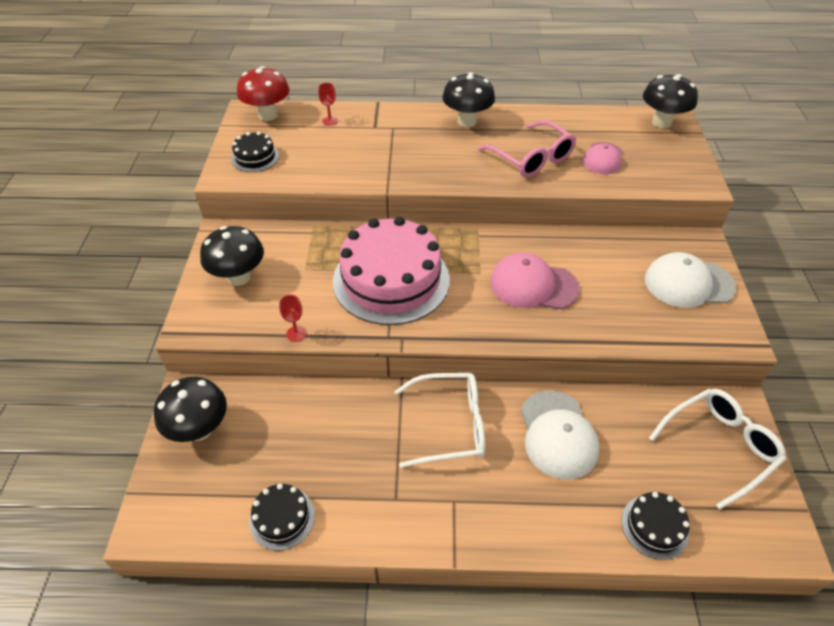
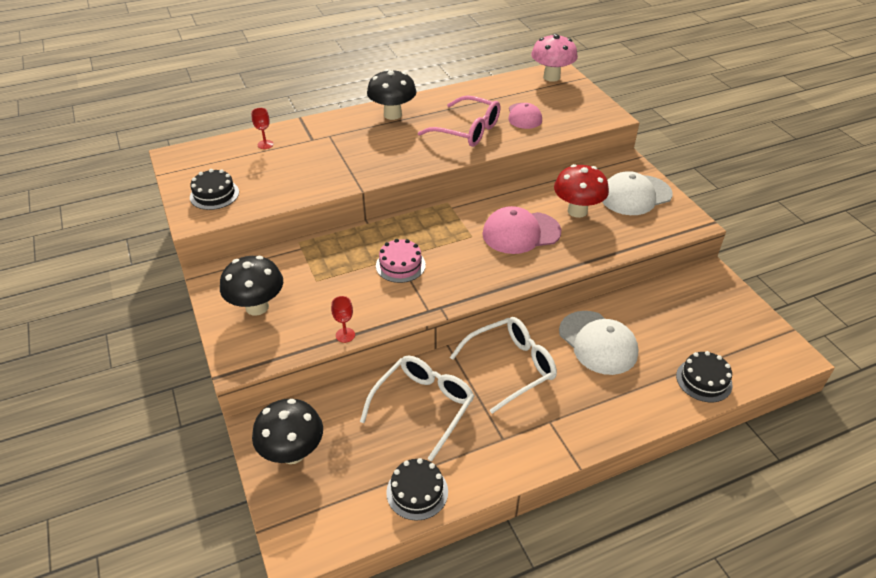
camera: 25 degrees left, 5 degrees down
(268, 115) = (199, 154): red mushroom -> red mushroom (577, 211)
(391, 280) = (400, 265): pink cake -> pink cake, size x0.45
(661, 122) = (551, 77): black mushroom -> pink mushroom
(719, 446) = (715, 308): white glasses -> white glasses (423, 406)

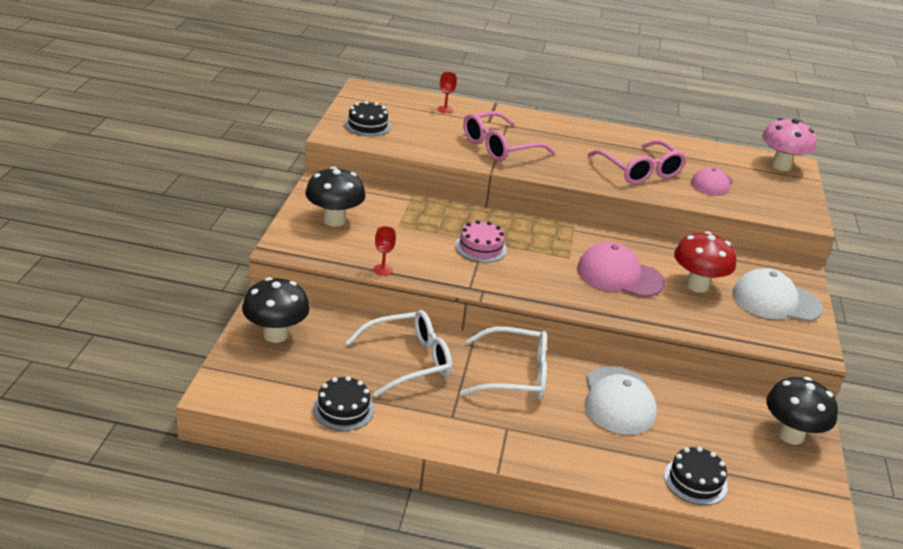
camera: 30 degrees right, 10 degrees down
(344, 161) = (499, 147): none -> pink glasses
(392, 114) = (582, 132): black mushroom -> black mushroom (791, 435)

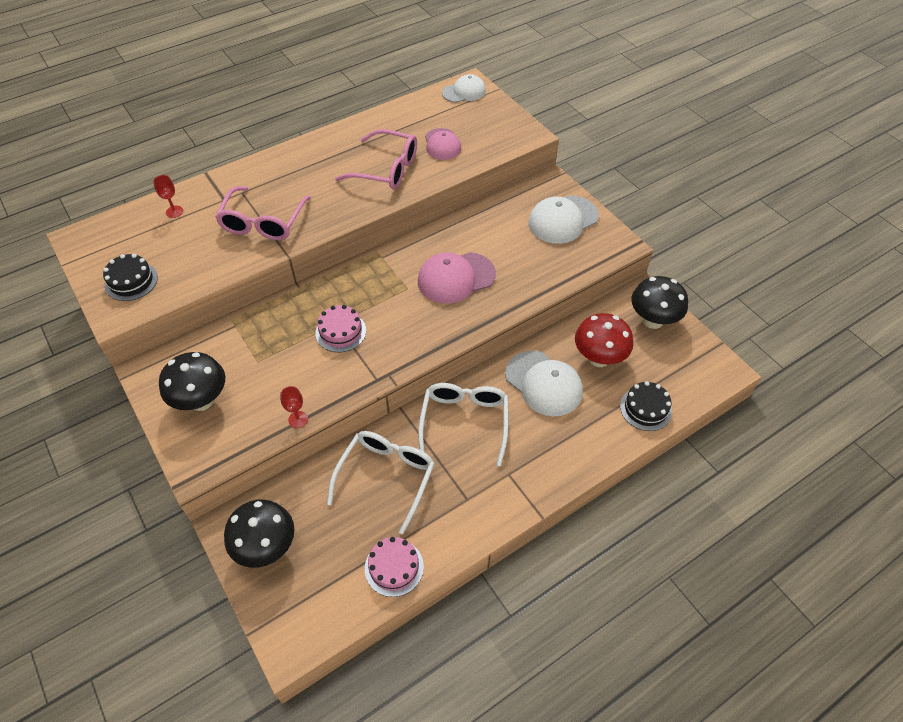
camera: 40 degrees left, 20 degrees up
(343, 409) = (394, 567): black cake -> pink cake
(514, 375) = (464, 422): white glasses -> white glasses turned 45 degrees counterclockwise
(697, 285) = (508, 245): red mushroom -> red mushroom (599, 358)
(781, 166) = (464, 92): pink mushroom -> white cap

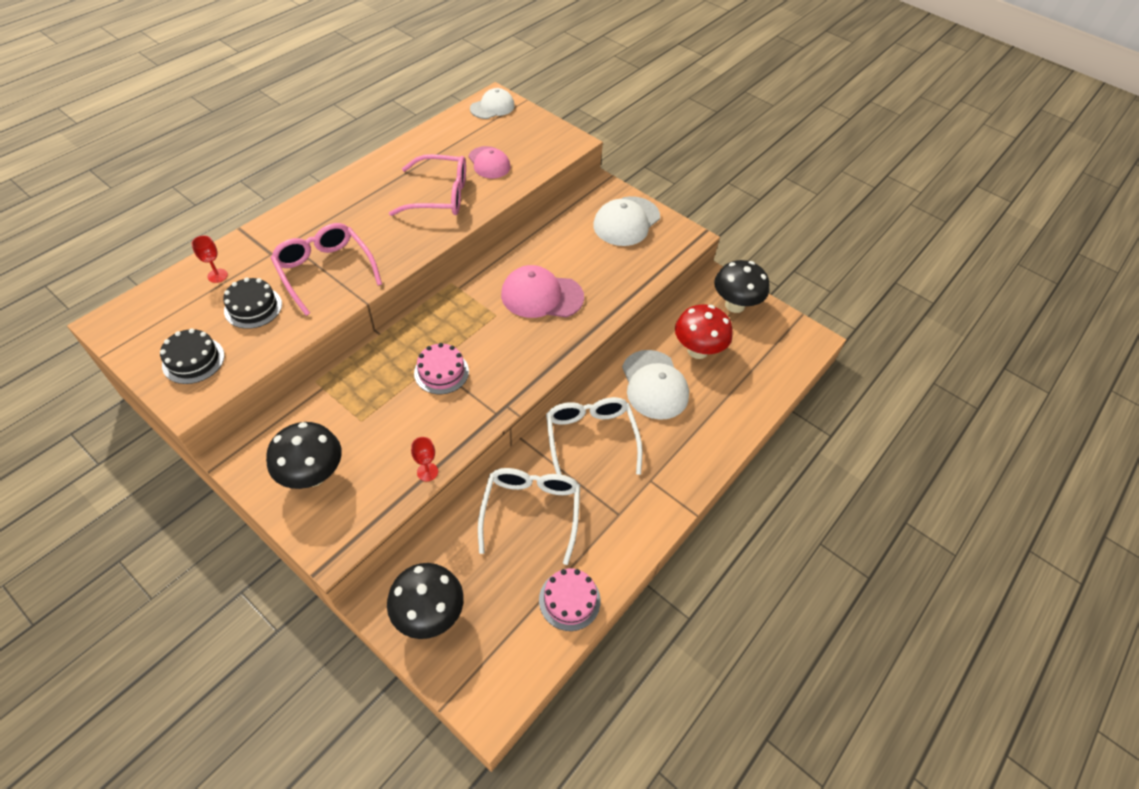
camera: 20 degrees left, 0 degrees up
(263, 222) = (325, 271): pink glasses -> pink glasses turned 150 degrees clockwise
(456, 278) = (541, 296): pink cap -> pink cap turned 45 degrees clockwise
(544, 383) = (654, 385): white cap -> white cap turned 45 degrees clockwise
(645, 408) = (756, 389): black cake -> black cake (253, 307)

